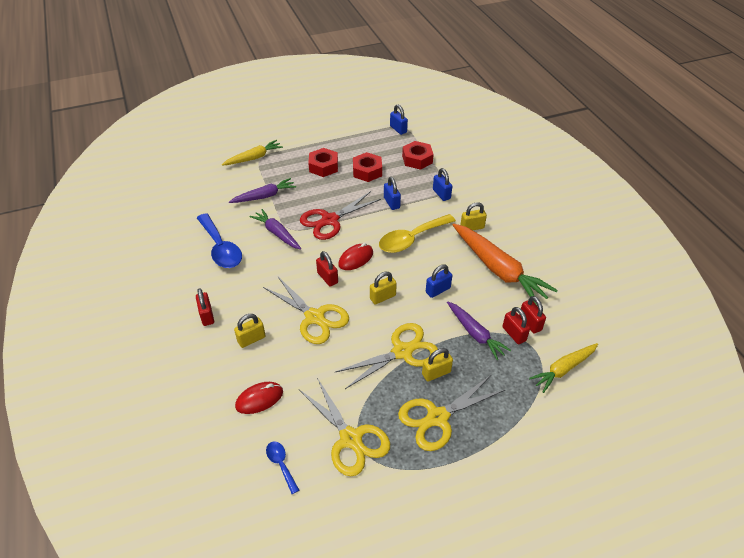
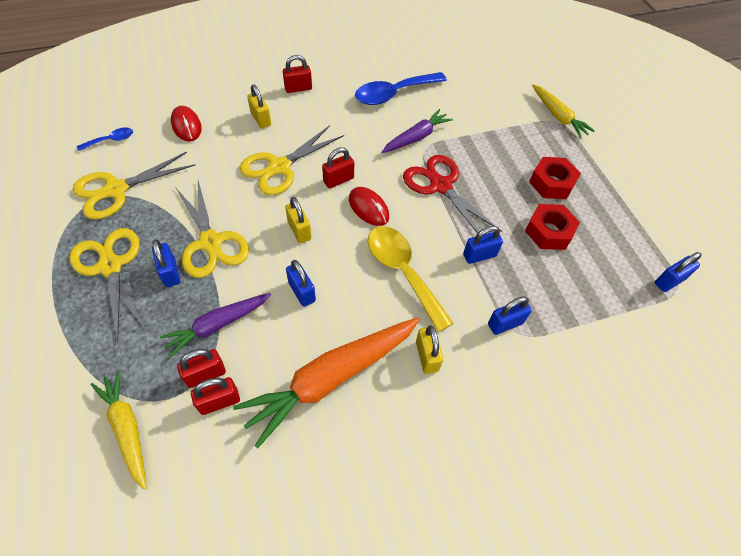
camera: 90 degrees right, 10 degrees up
(264, 196) = (483, 126): purple carrot -> none
(417, 159) = (591, 300): red nut -> none
(436, 373) = (170, 273): yellow padlock -> blue padlock

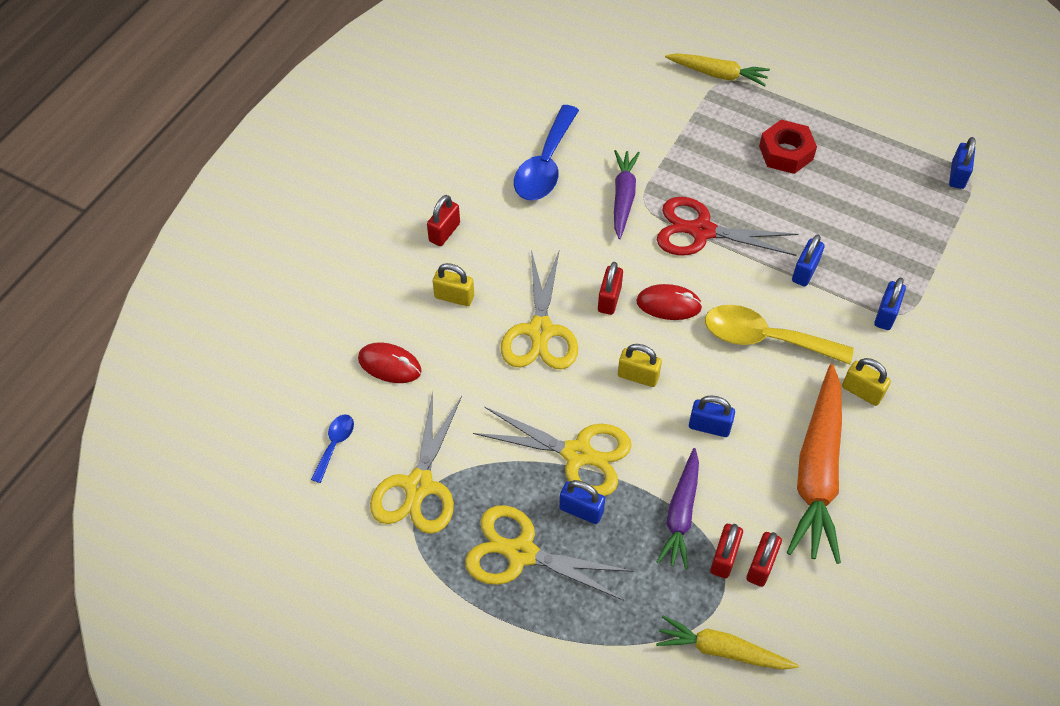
camera: 40 degrees left, 0 degrees up
(549, 231) = (832, 203): red nut -> none

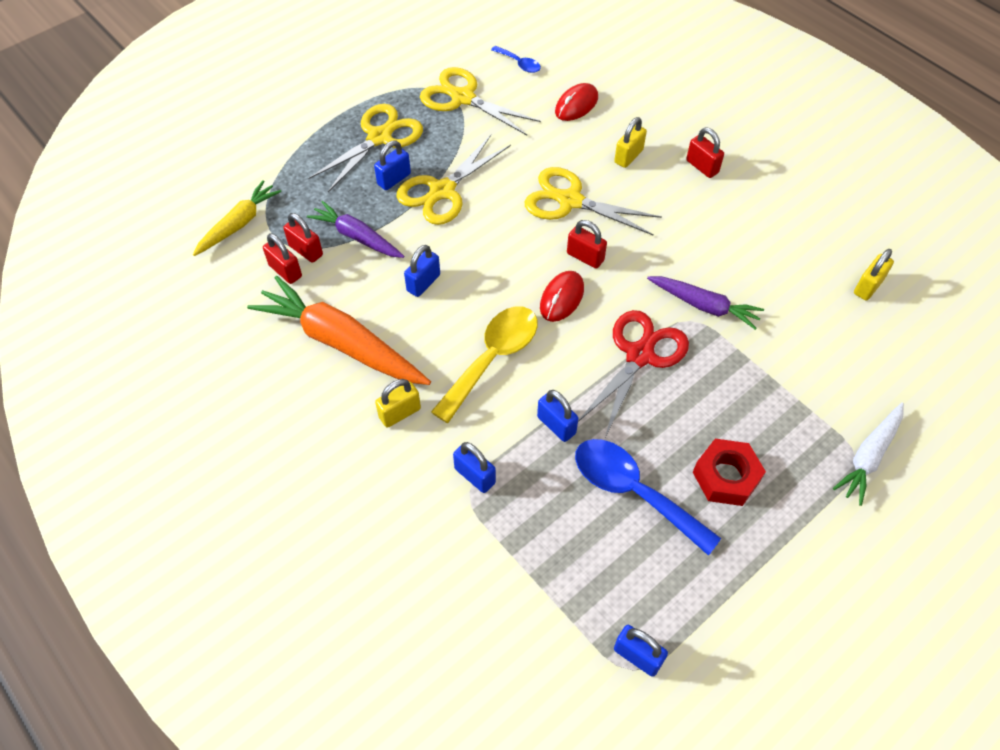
camera: 110 degrees right, 0 degrees up
(545, 165) = (764, 258): blue spoon -> blue spoon (633, 491)
(638, 376) = (496, 251): yellow padlock -> yellow padlock (868, 286)
(717, 74) = (869, 456): yellow carrot -> white carrot

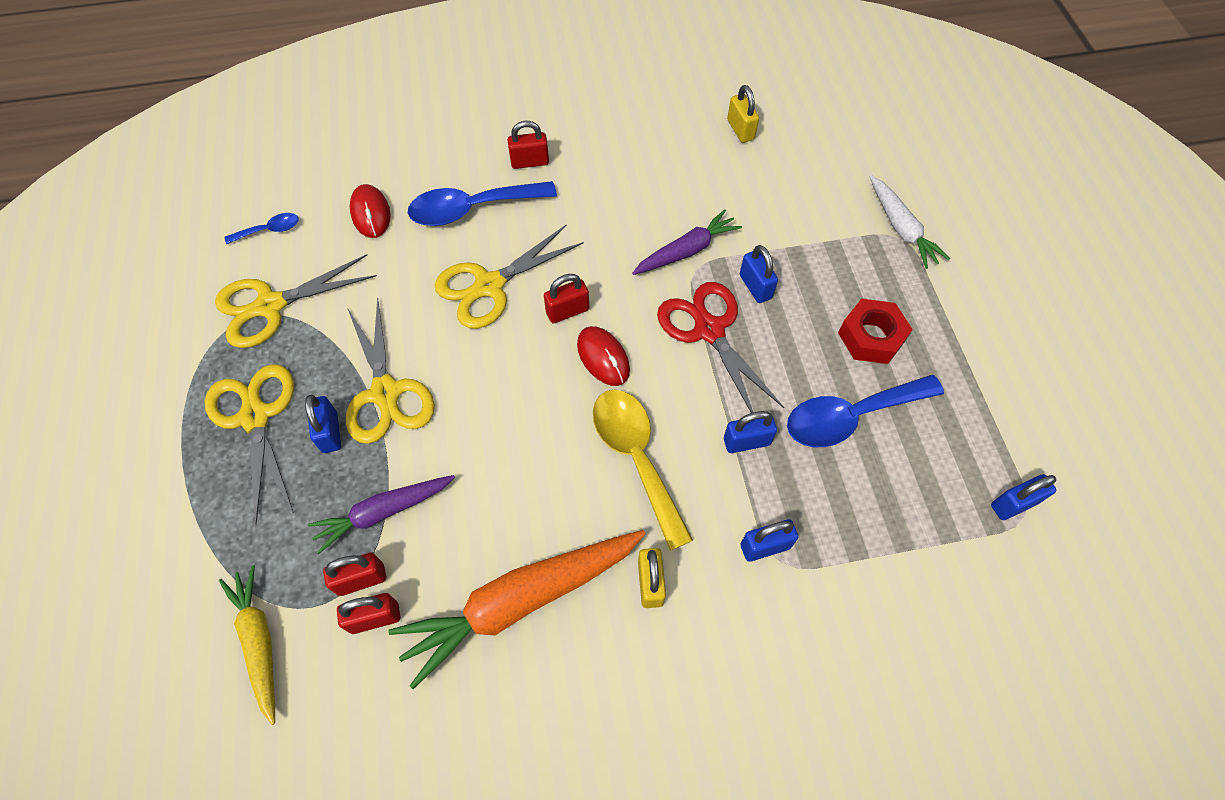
camera: 60 degrees left, 5 degrees up
(423, 283) = (497, 475): blue padlock -> blue padlock (755, 287)
(628, 156) = (472, 209): yellow padlock -> blue spoon

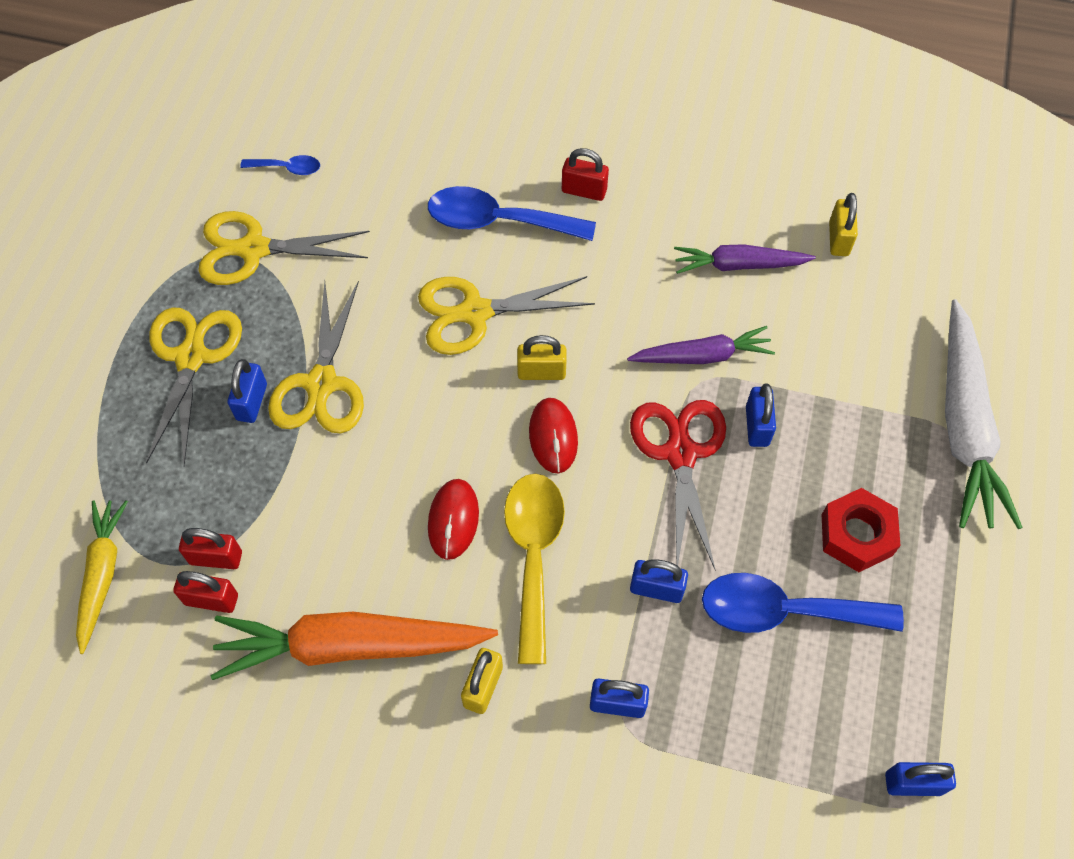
camera: 25 degrees right, 0 degrees up
(371, 213) = (393, 187): red mouse -> red mouse (453, 520)
(383, 512) = (265, 502): purple carrot -> purple carrot (739, 265)
(567, 311) = (541, 372): red padlock -> yellow padlock
(901, 228) = (964, 426): white carrot -> white carrot, size x1.70

